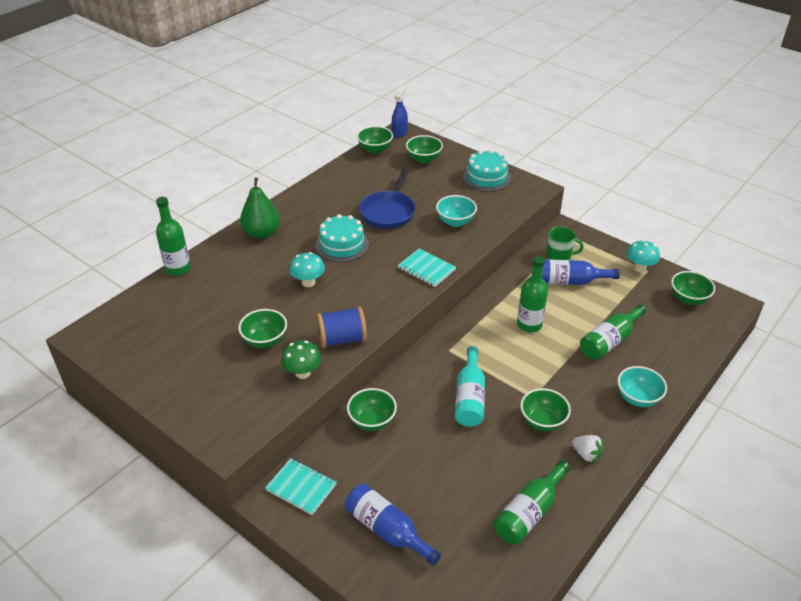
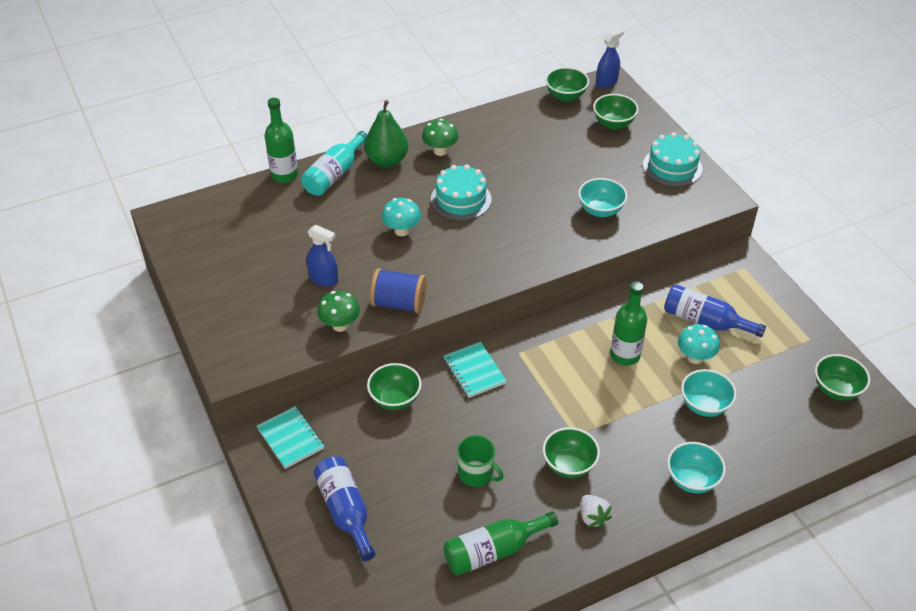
camera: 25 degrees right, 5 degrees up
(265, 340) = (324, 279): green bowl -> blue spray bottle
(302, 214) = (440, 151): none -> green mushroom
(389, 211) = (534, 176): blue pan -> none
(426, 269) = (533, 255): turquoise notebook -> turquoise notebook (474, 371)
(470, 398) = (508, 411): turquoise bottle -> turquoise bottle (334, 174)
(559, 256) = (713, 287): green mug -> green mug (476, 473)
(609, 341) = (704, 405): green bottle -> turquoise bowl
(639, 268) = (802, 333): turquoise mushroom -> turquoise mushroom (695, 357)

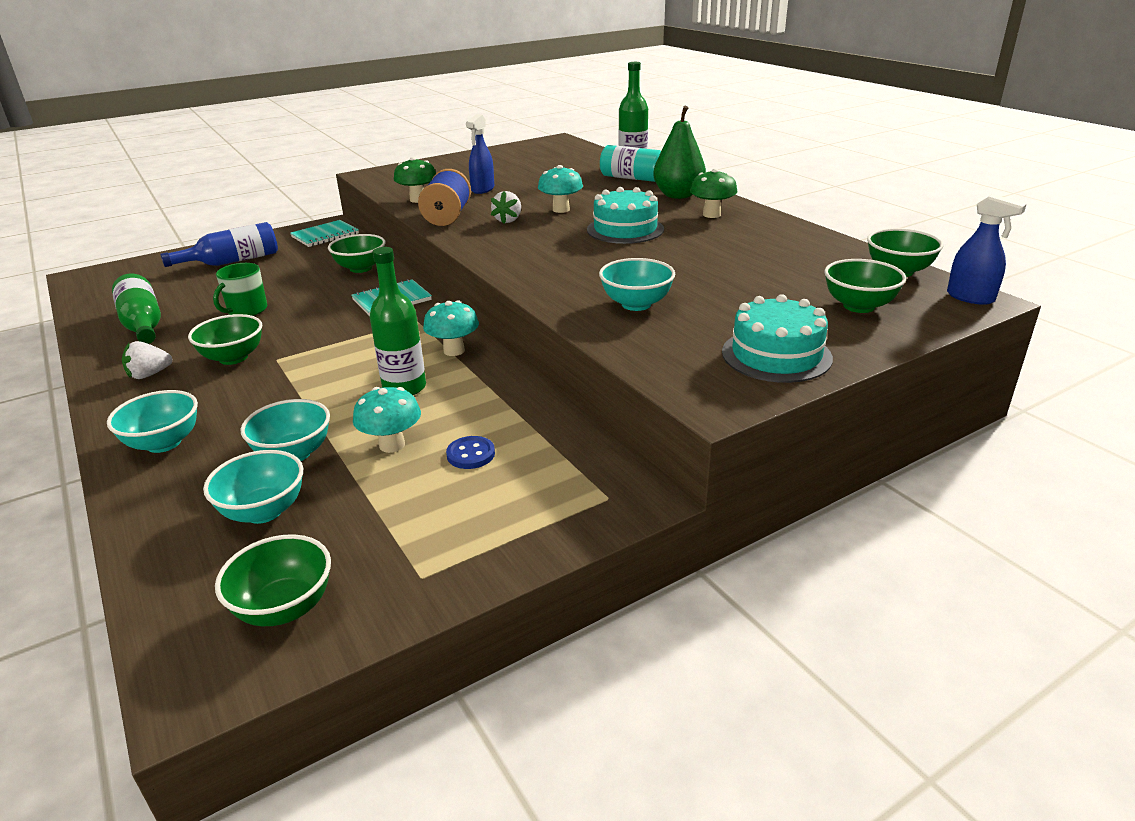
camera: 85 degrees right, 15 degrees down
(420, 264) = (508, 220): none -> white strawberry
(573, 330) = (454, 351): none -> turquoise mushroom
(705, 321) = (471, 454): blue bottle -> blue button
(762, 411) = (264, 511): none -> turquoise bowl

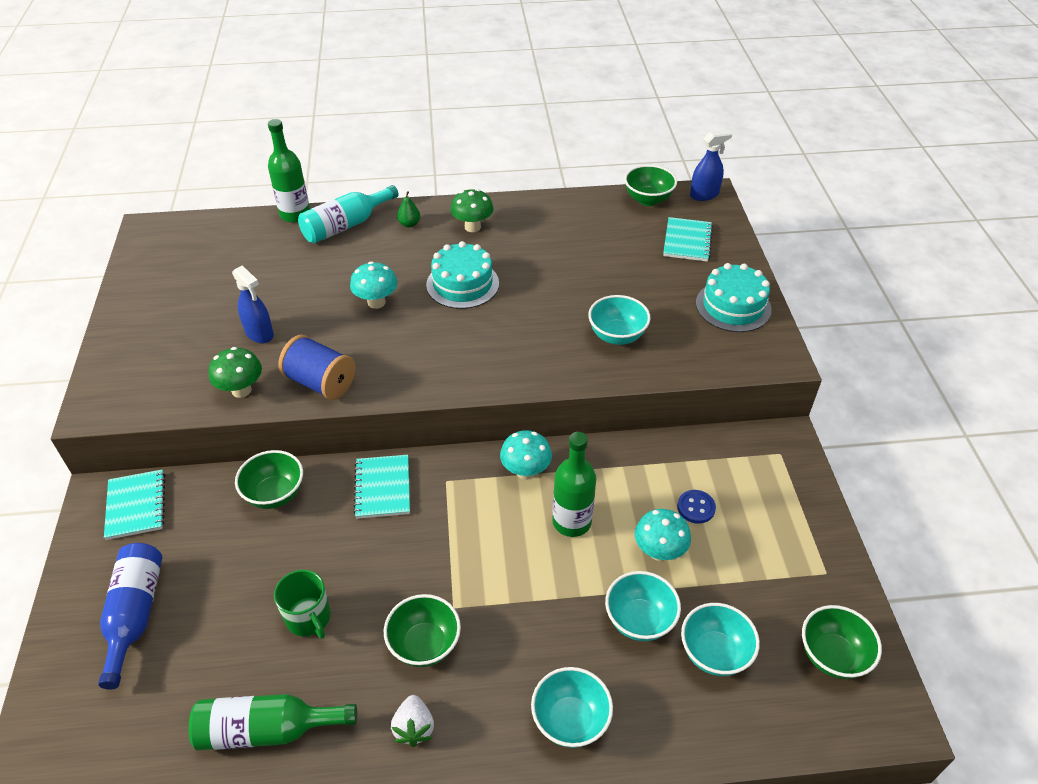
camera: 65 degrees left, 15 degrees up
(508, 220) = (372, 344): white strawberry -> none
(678, 195) = (409, 224): green pear -> green pear, size x0.46
(859, 306) = (687, 241): green bowl -> turquoise notebook

